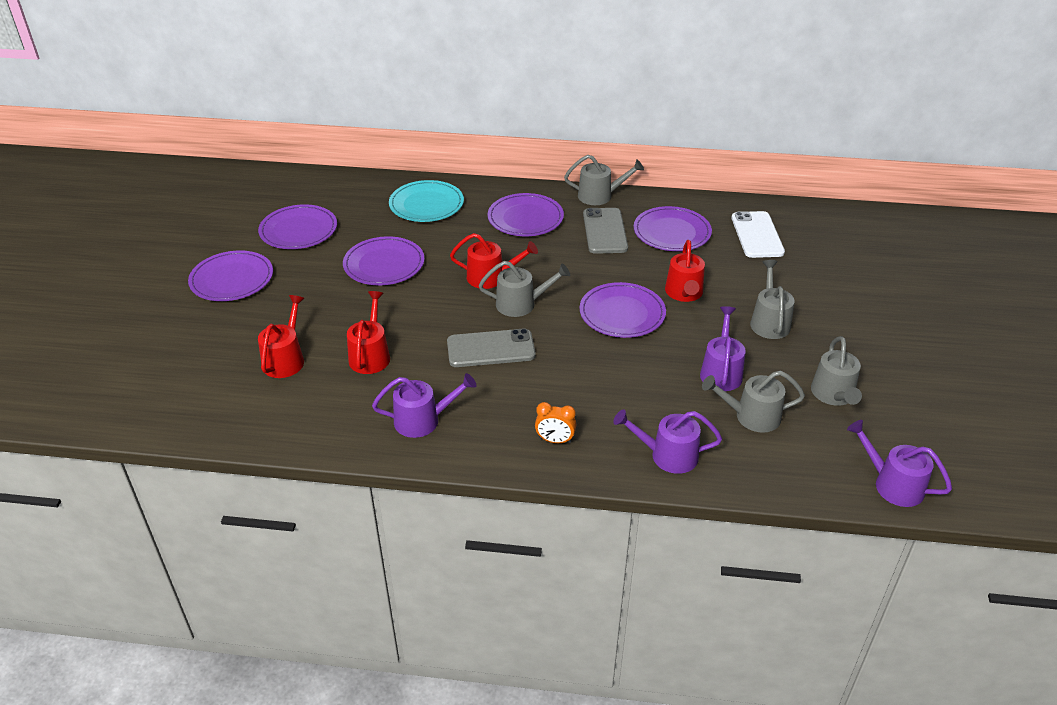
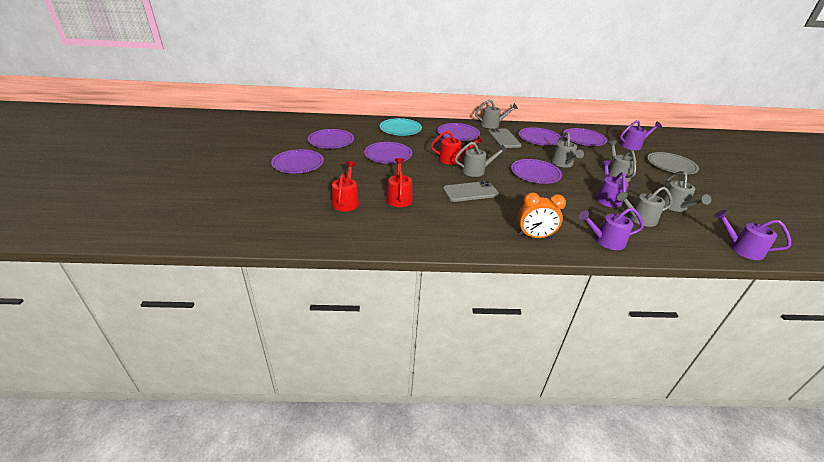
camera: 10 degrees left, 5 degrees down
(423, 420) = (447, 230): purple watering can -> purple watering can (633, 145)
(555, 440) = (534, 236): orange clock -> orange clock, size x1.60
(684, 293) = (563, 164): red watering can -> grey watering can
(757, 235) = (583, 139): white phone -> purple plate
(890, 303) = (671, 165): none -> grey plate

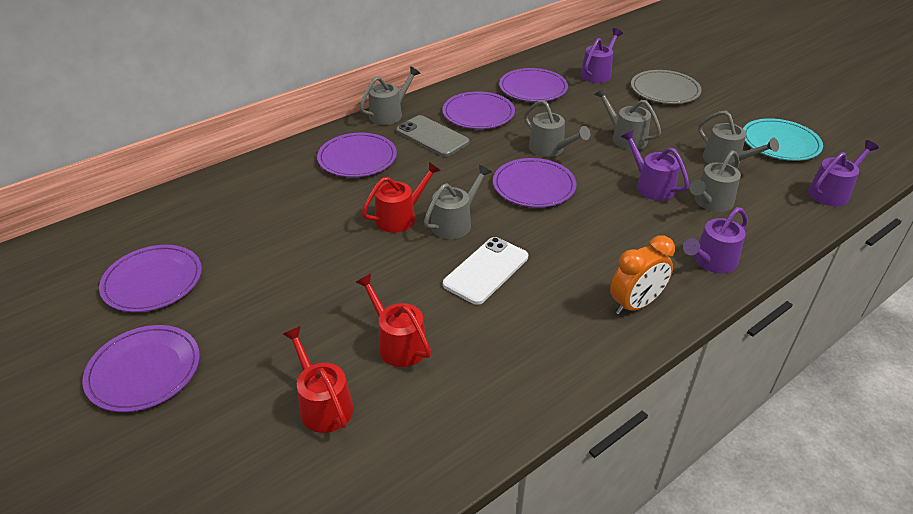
camera: 35 degrees left, 5 degrees up
(388, 155) = (290, 261): purple plate -> none
(400, 129) = (253, 191): turquoise plate -> turquoise plate (780, 143)
(470, 192) = (486, 270): grey phone -> white phone
(742, 249) = (832, 192): purple watering can -> purple watering can turned 150 degrees clockwise

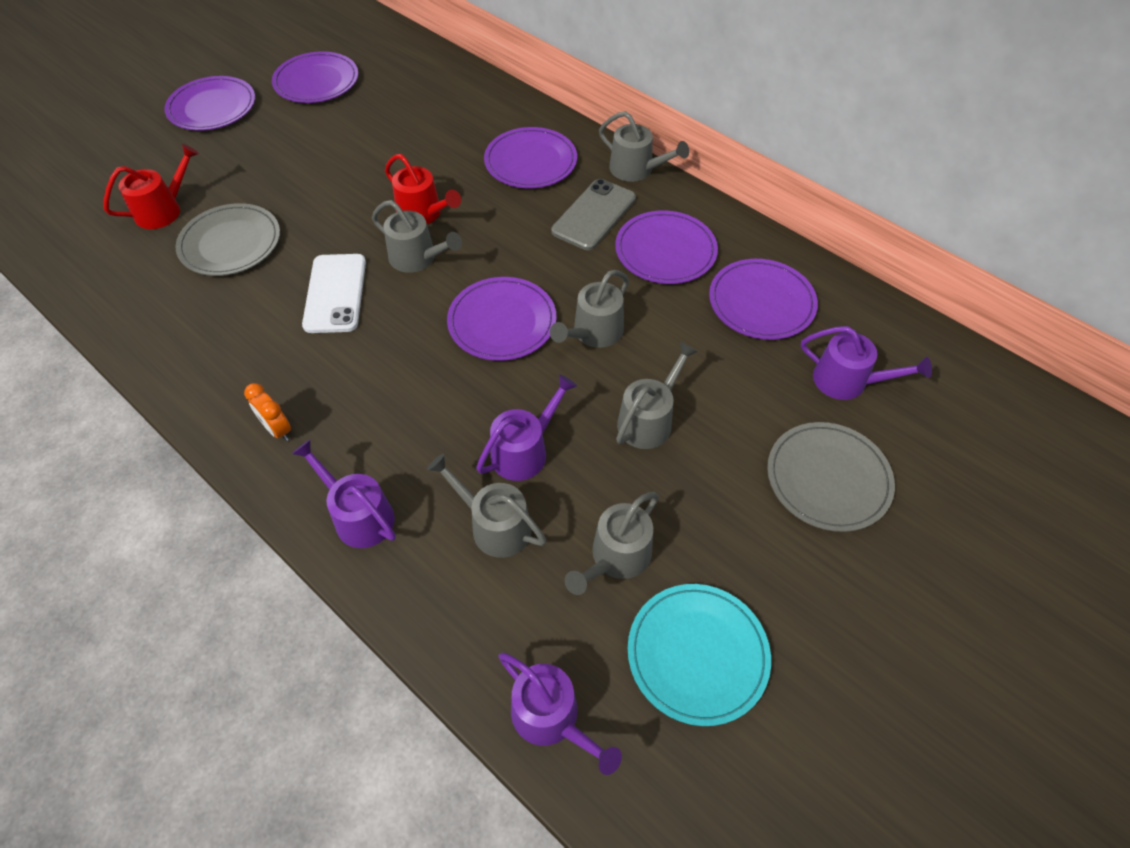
camera: 80 degrees right, 15 degrees up
(398, 343) = (230, 243): red watering can -> grey plate
(486, 270) = (335, 293): white phone -> white phone turned 60 degrees clockwise
(635, 305) = (277, 429): orange clock -> orange clock, size x0.63

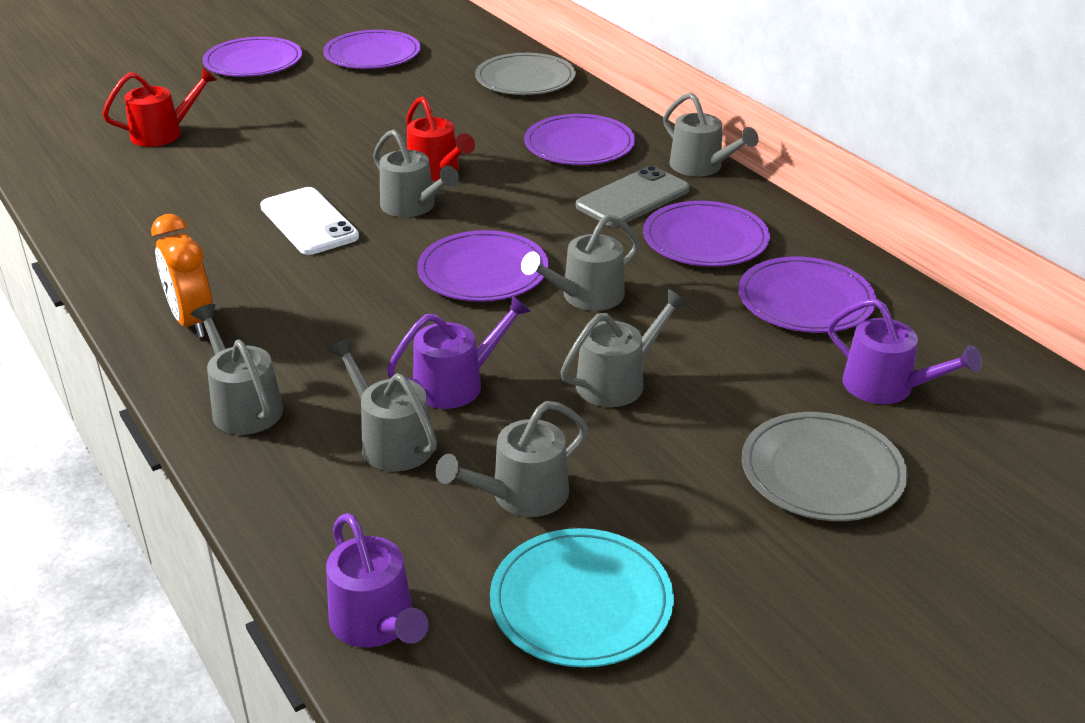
camera: 15 degrees right, 20 degrees down
(230, 243) = (218, 167): grey plate -> grey plate (525, 79)
(277, 429) = (192, 321): orange clock -> orange clock, size x1.60
(335, 293) = (308, 222): white phone -> white phone turned 45 degrees counterclockwise
(359, 515) = (243, 406): purple watering can -> grey watering can

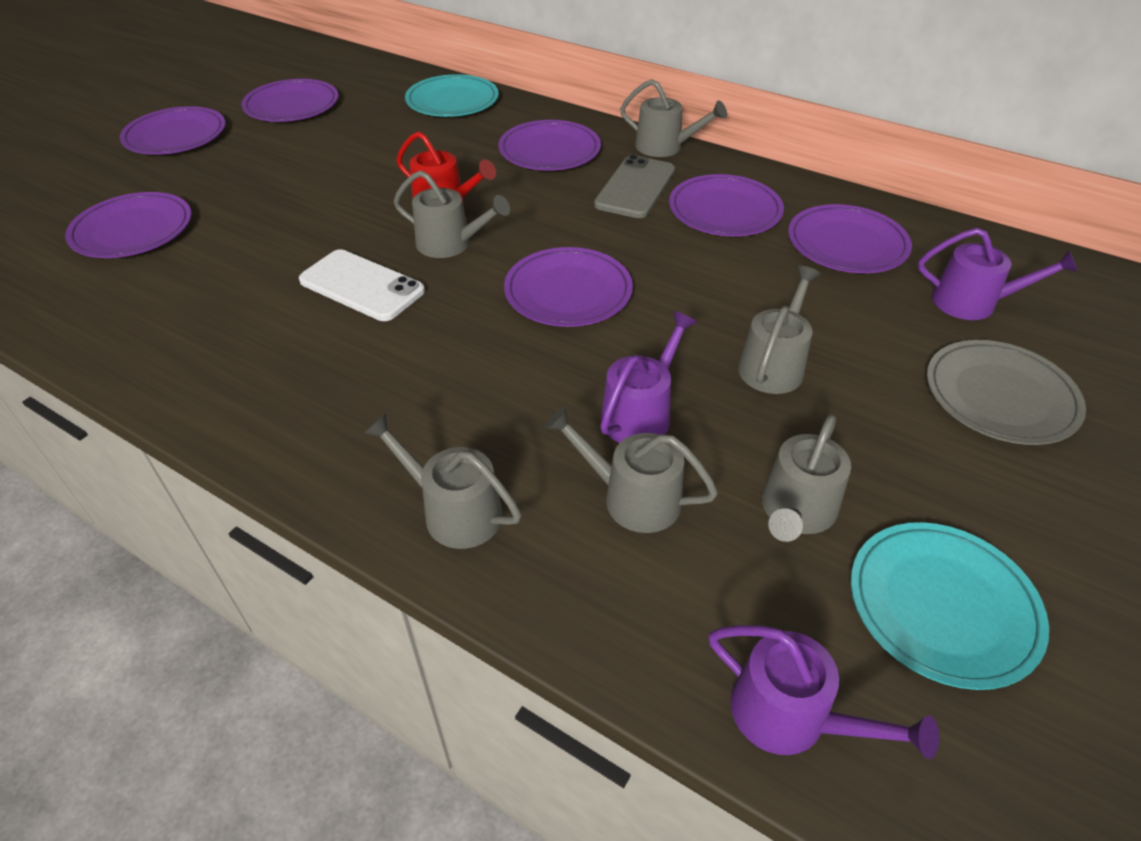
camera: 25 degrees left, 10 degrees up
(163, 133) = (132, 230): red watering can -> purple plate
(192, 321) = (323, 430): orange clock -> none
(525, 79) = (452, 100): grey plate -> turquoise plate
(586, 296) = (677, 290): grey watering can -> none

